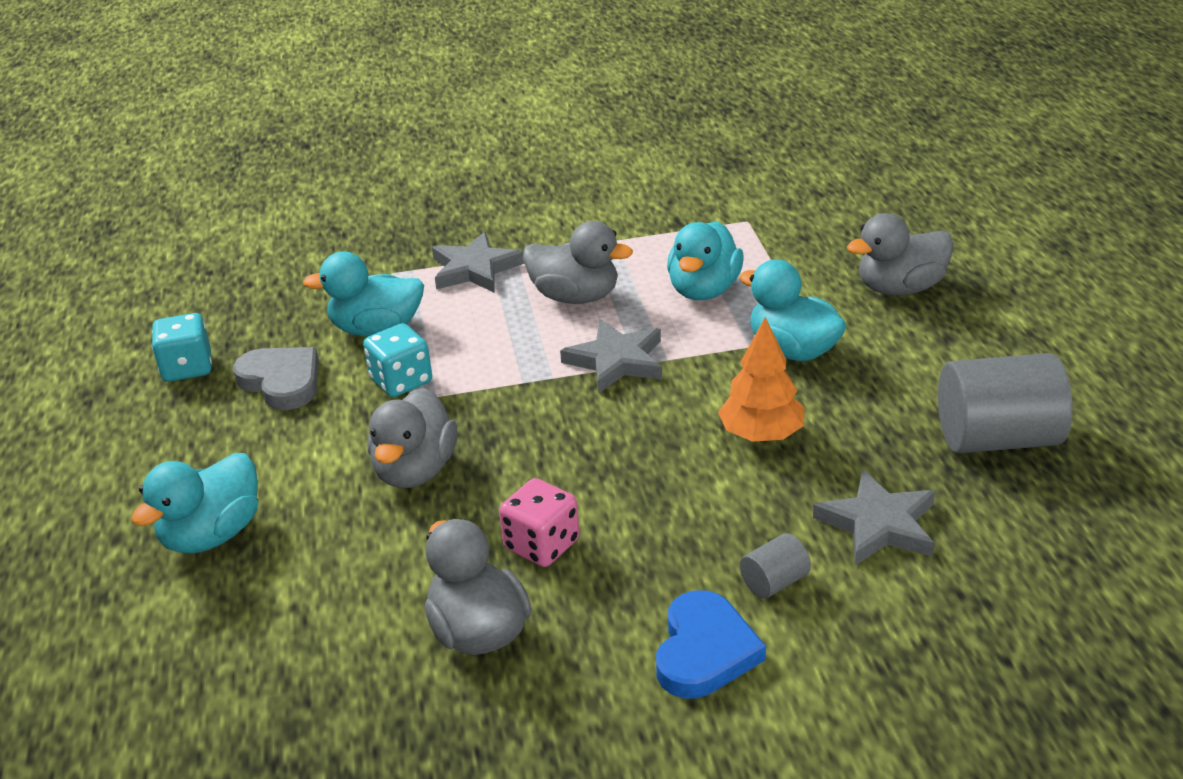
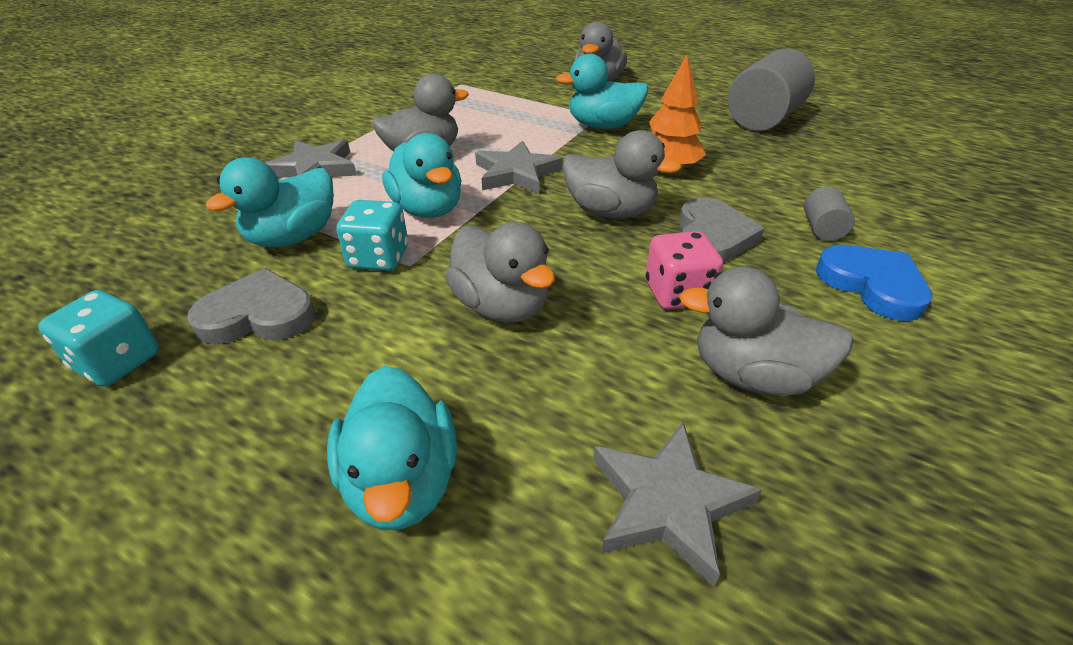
camera: 50 degrees left, 5 degrees up
(623, 446) = (610, 211): none -> grey duck
(661, 522) = (712, 237): none -> grey heart
(704, 290) = (499, 120): turquoise duck -> turquoise duck (428, 209)
(878, 524) = (800, 176): grey star -> grey star (667, 503)

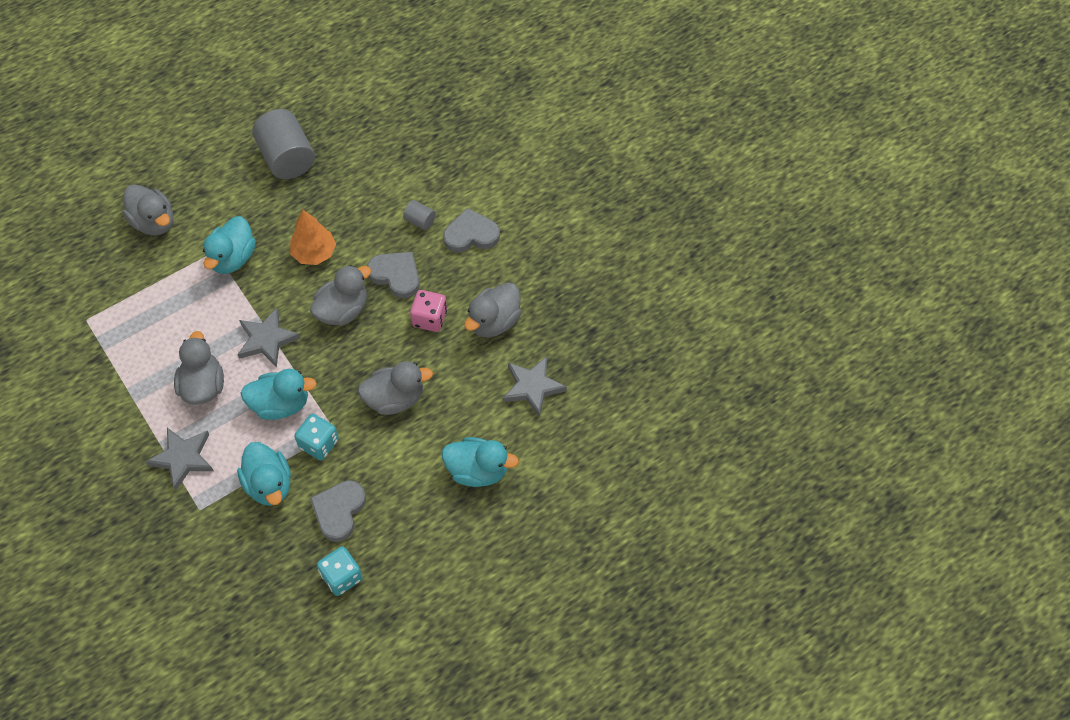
camera: 65 degrees left, 20 degrees up
(872, 285) = (471, 234): blue heart -> grey heart

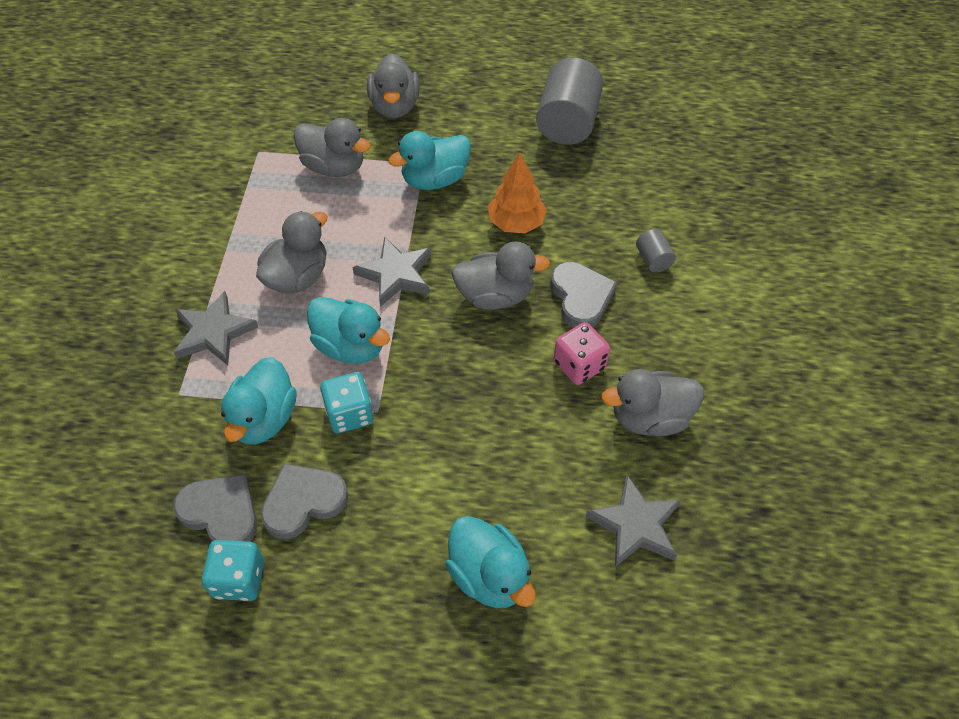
camera: 40 degrees right, 5 degrees down
(395, 399) = (468, 424): grey duck -> grey duck (334, 167)
(471, 234) = (699, 308): grey heart -> grey heart (221, 513)

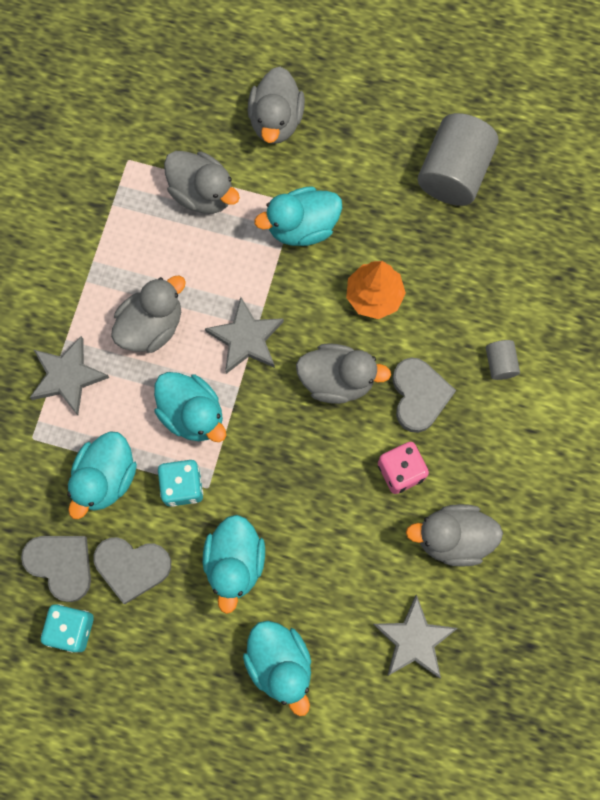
camera: 10 degrees right, 20 degrees up
(303, 502) = (132, 567): grey heart -> grey heart turned 150 degrees counterclockwise
(419, 479) = (235, 563): none -> turquoise duck

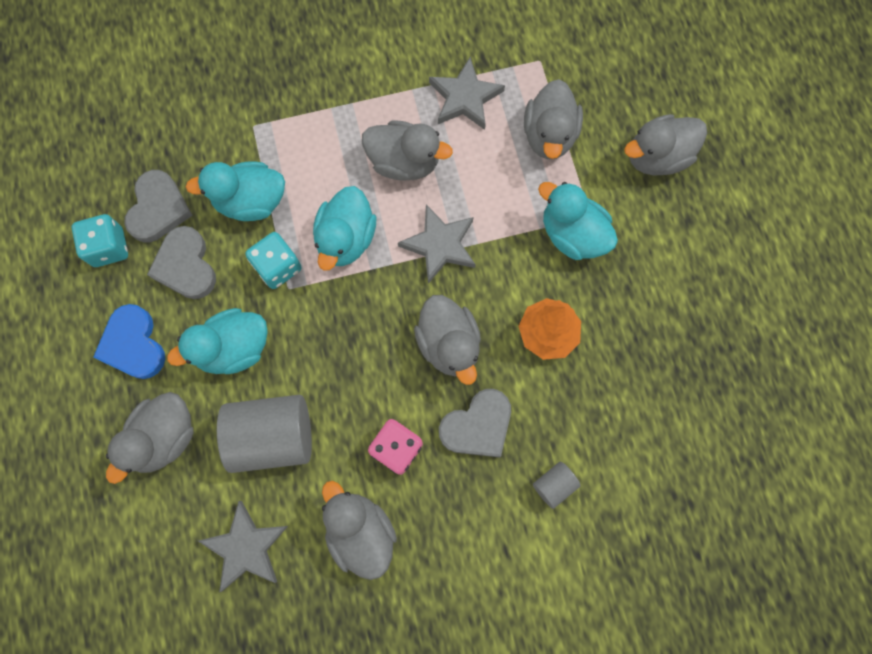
camera: 60 degrees right, 0 degrees up
(67, 376) = (321, 122): grey star -> grey star (465, 98)
(179, 650) = (133, 345): none -> blue heart
(280, 663) = (164, 437): turquoise duck -> grey duck
(453, 172) = (713, 339): grey cylinder -> grey cylinder (273, 436)

